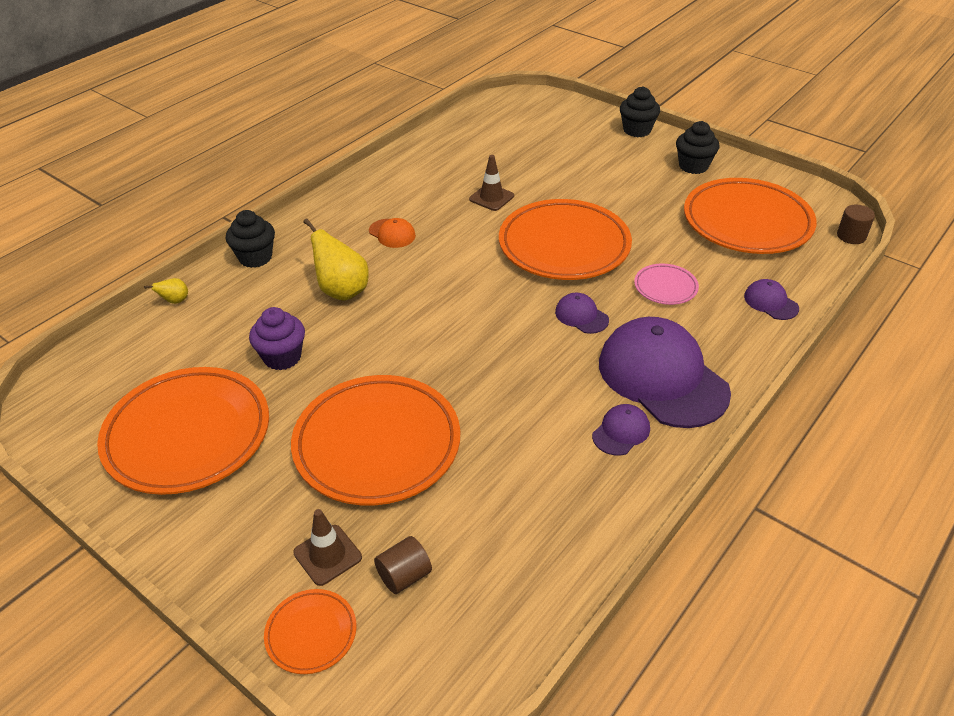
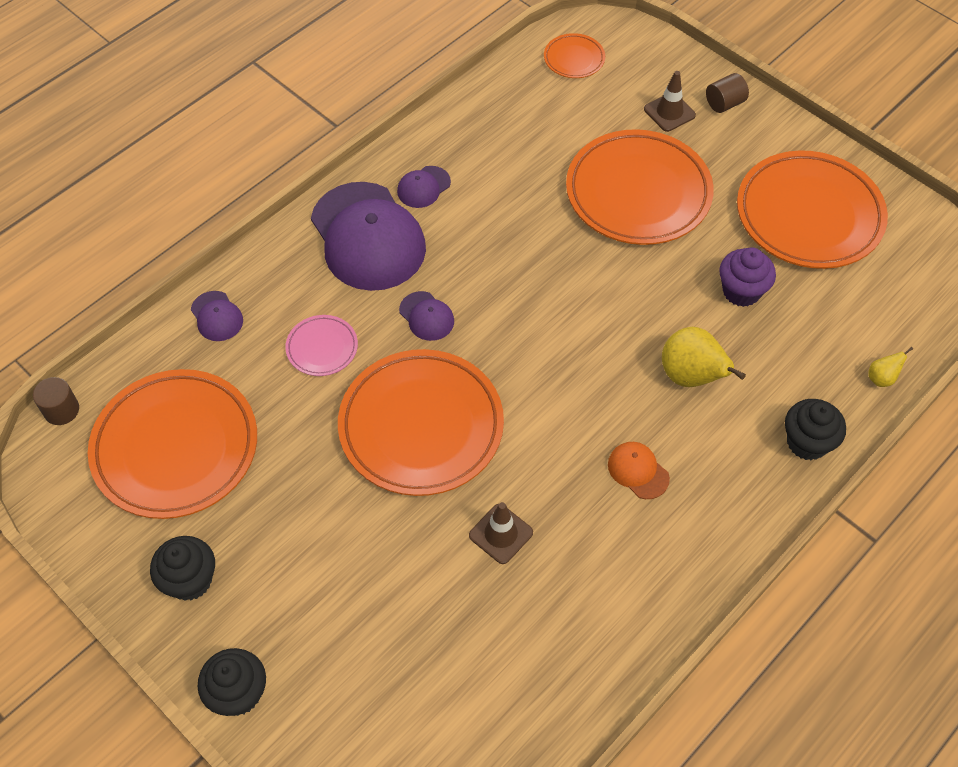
camera: 175 degrees left, 15 degrees up
(311, 633) = (674, 67): orange plate -> orange plate (574, 59)
(404, 576) = (611, 95): brown cylinder -> brown cylinder (724, 103)

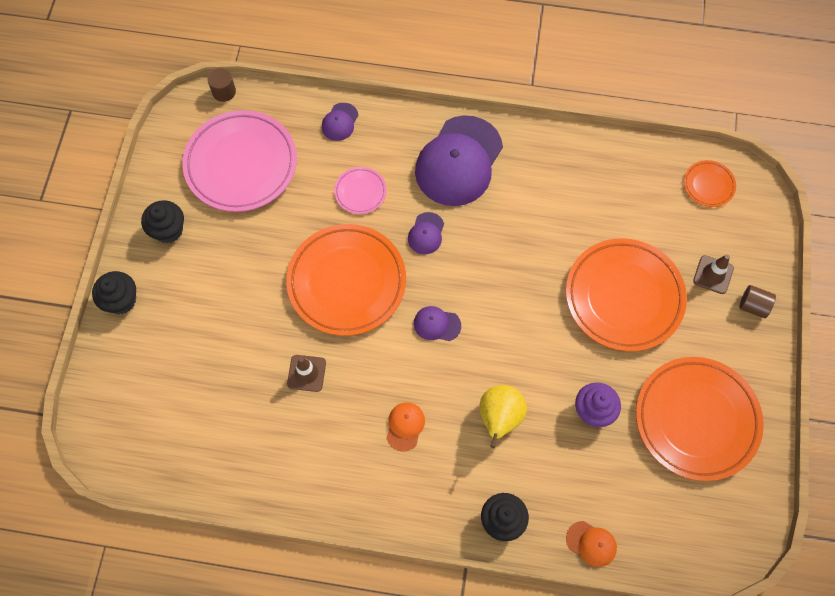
camera: 55 degrees right, 10 degrees up
(176, 448) = (241, 164): orange plate -> pink plate
(423, 187) = (522, 166): purple cap -> purple cap (436, 324)
(881, 378) = (591, 543): yellow pear -> orange cap

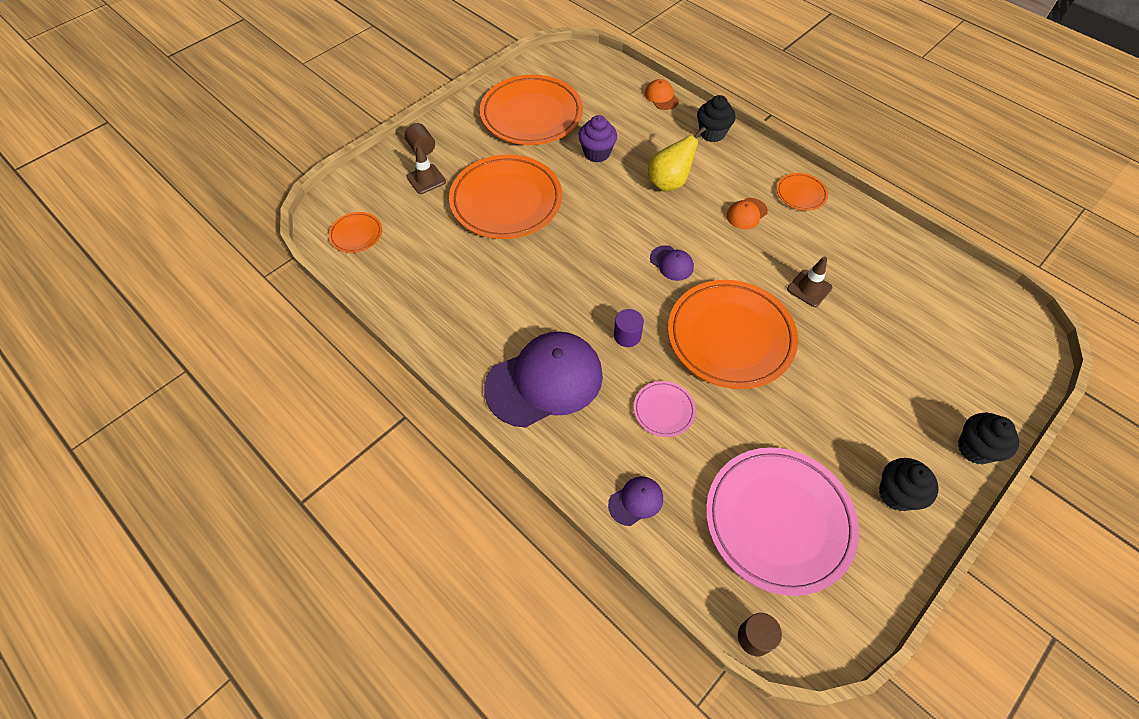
camera: 145 degrees left, 10 degrees down
(367, 488) = (801, 194): none -> orange plate
(426, 233) = (627, 336): purple cap -> purple cylinder

